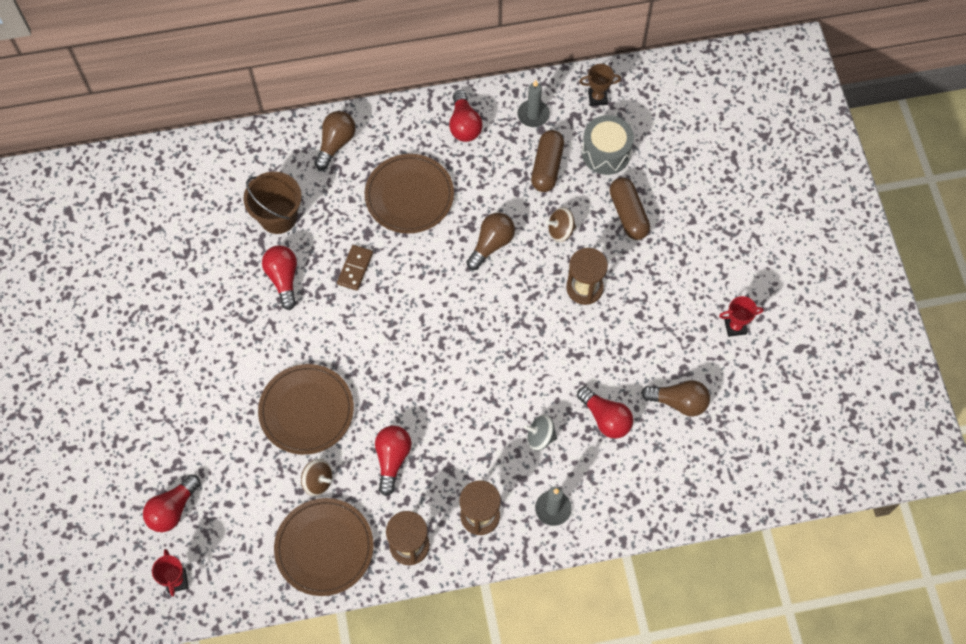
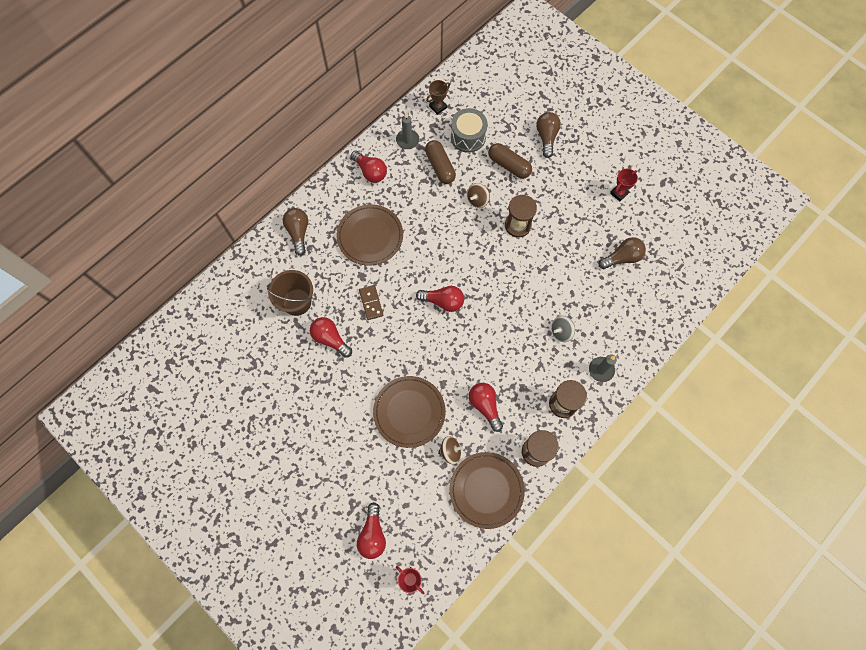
camera: 35 degrees left, 5 degrees up
(491, 244) = (443, 234): brown light bulb -> brown light bulb (546, 137)
(605, 418) = (589, 295): red light bulb -> red light bulb (443, 301)

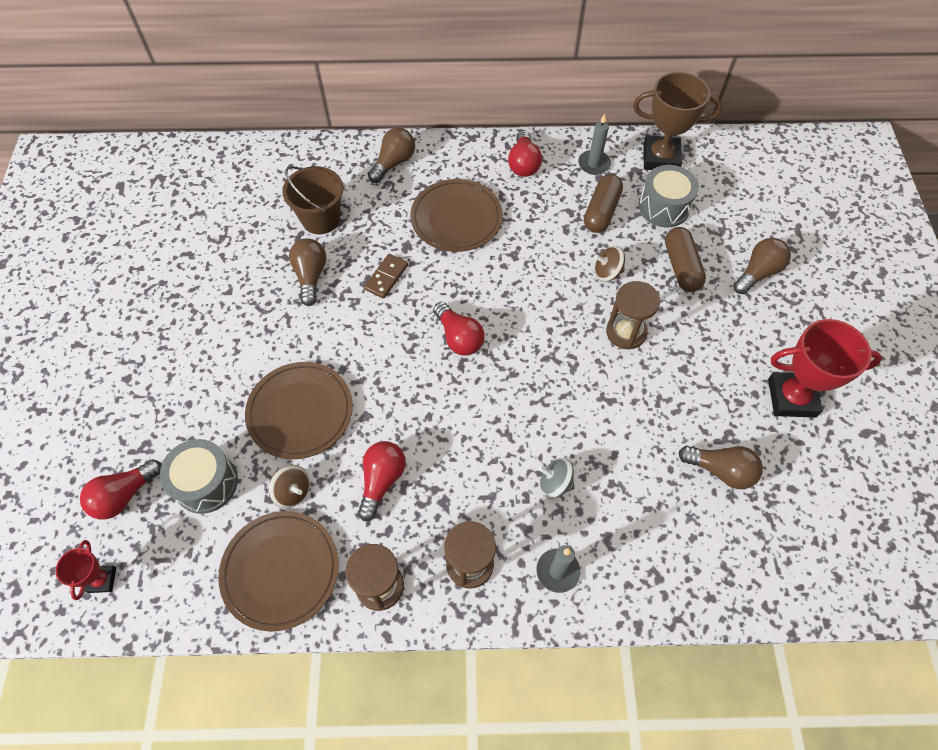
camera: 45 degrees right, 10 degrees down
(330, 339) = (311, 276): red light bulb -> brown light bulb
(405, 489) = (206, 483): none -> grey drum
(438, 107) = (660, 158): brown trophy -> brown trophy, size x1.95
(619, 193) = (791, 398): red trophy -> red trophy, size x1.95

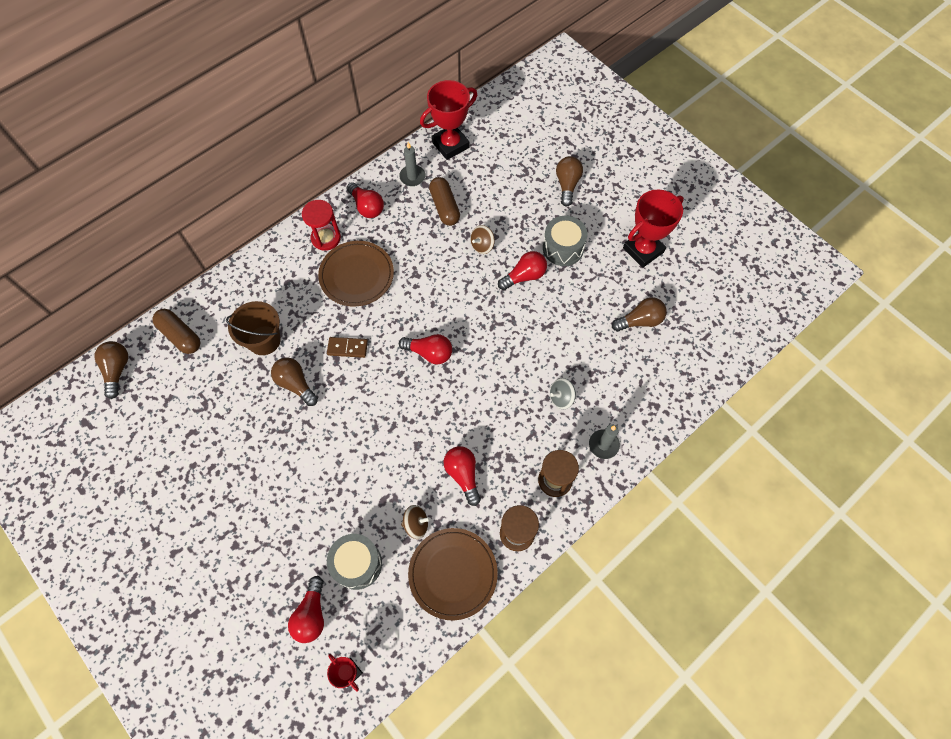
camera: 40 degrees left, 5 degrees up
(300, 412) = (374, 474): brown plate -> none
(386, 277) = (347, 348): brown domino -> brown domino turned 75 degrees counterclockwise
(393, 163) = (277, 265): brown light bulb -> brown light bulb (117, 370)
(459, 167) = (326, 238): none -> red hourglass
(626, 332) = (524, 276): brown hourglass -> red light bulb
(660, 158) = (450, 145): brown trophy -> red trophy
(664, 207) = (480, 178): grey drum -> grey drum (563, 248)
(681, 267) = (522, 211): brown capsule -> brown capsule (180, 335)

